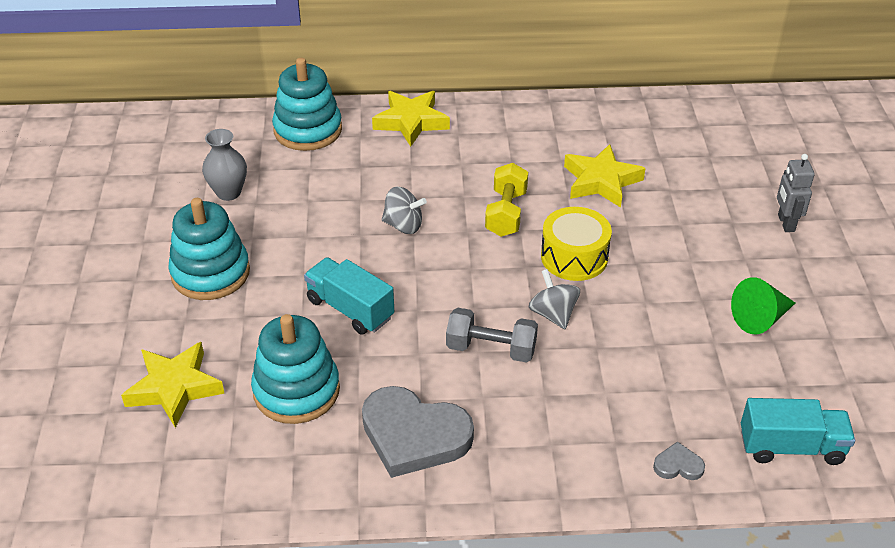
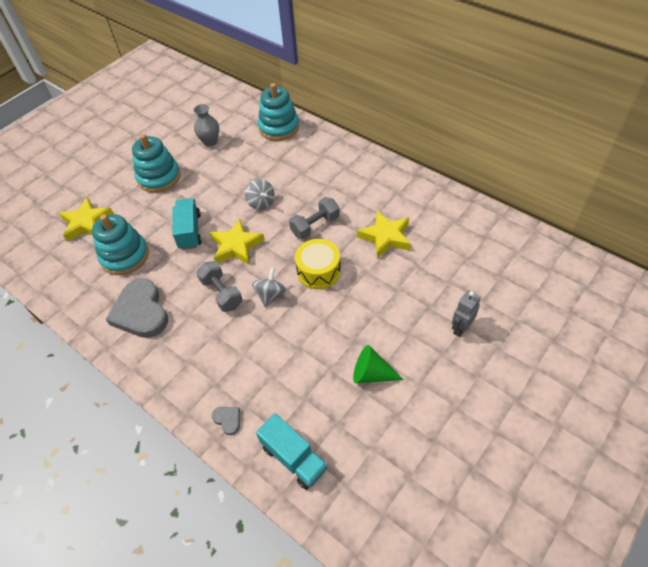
camera: 45 degrees right, 10 degrees up
(411, 122) = (330, 148): yellow star -> yellow star (236, 246)
(506, 213) = (315, 226): yellow dumbbell -> grey dumbbell

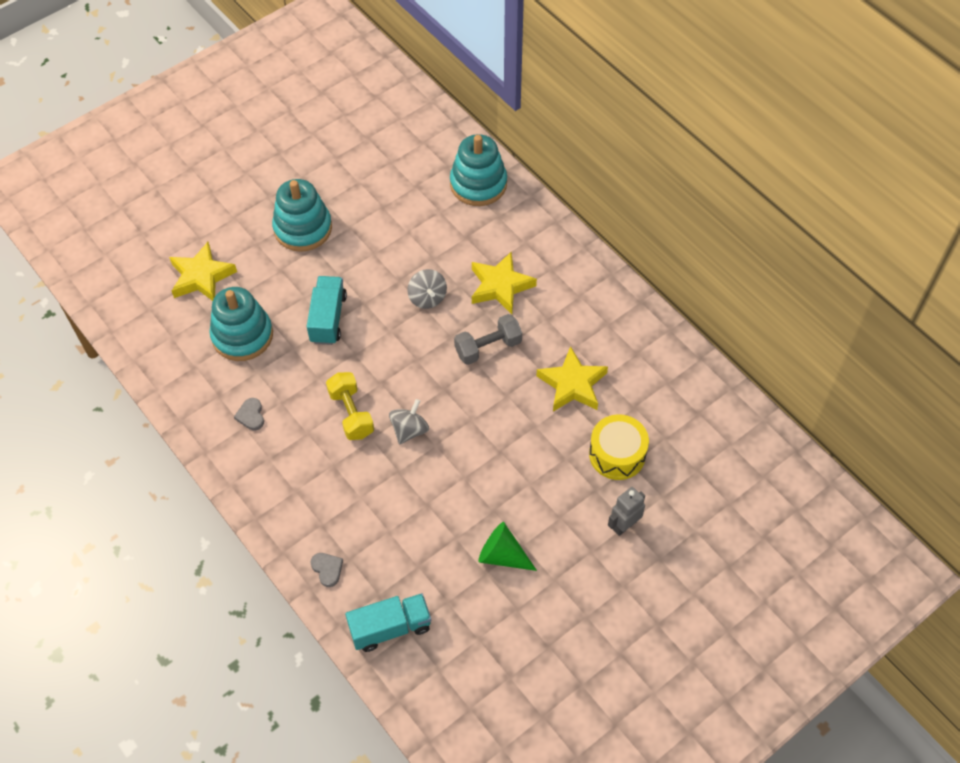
camera: 10 degrees right, 5 degrees up
(141, 312) = (251, 415): grey heart -> grey heart, size x0.42
(210, 141) = (380, 186): grey vase -> none
(221, 293) = (351, 413): grey dumbbell -> yellow dumbbell
(236, 246) = (382, 354): yellow star -> yellow star (500, 286)
(294, 458) = (390, 628): turquoise truck -> turquoise truck turned 75 degrees counterclockwise
(318, 271) = (475, 412): yellow drum -> yellow drum (617, 454)

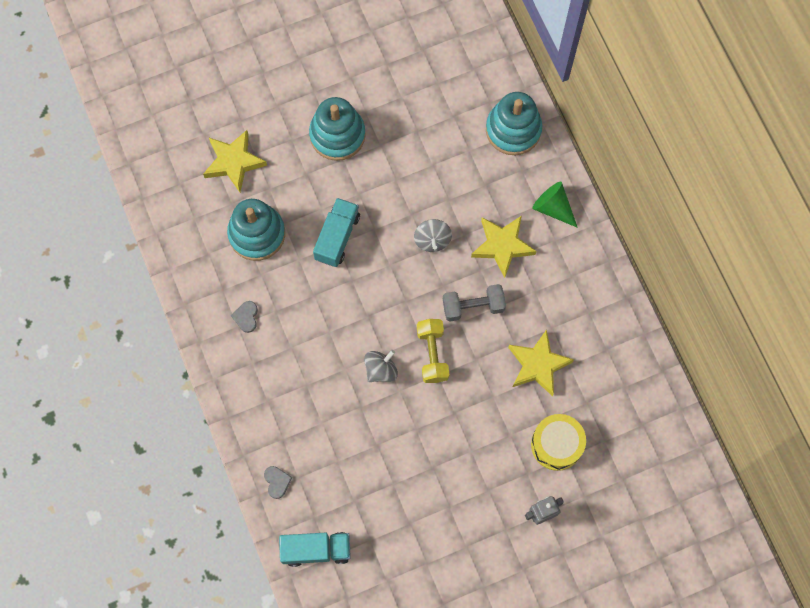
camera: 15 degrees right, 15 degrees up
(351, 413) = (334, 339): yellow dumbbell -> yellow dumbbell (432, 354)
(502, 555) = (428, 511): green cone -> green cone (553, 207)

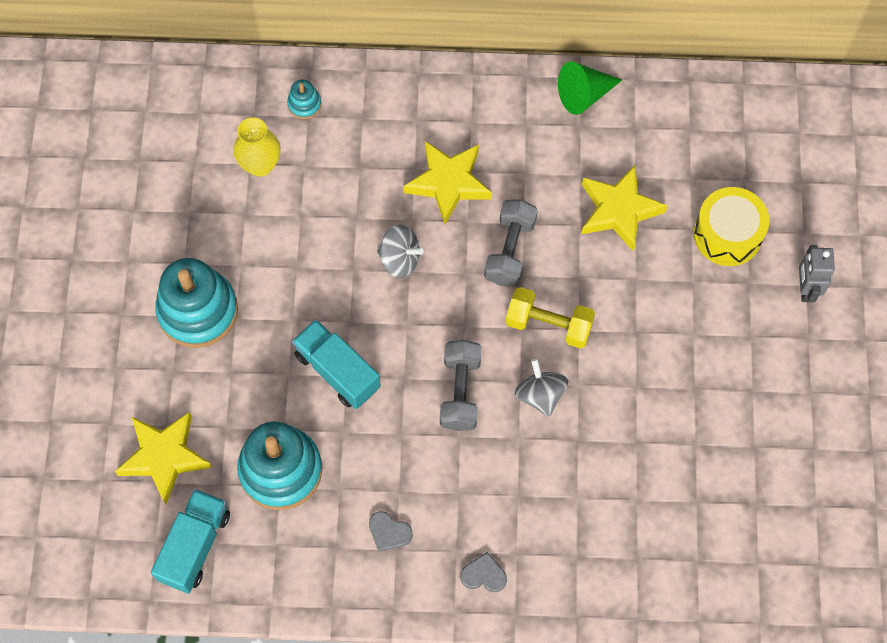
camera: 65 degrees left, 5 degrees down
(277, 482) = (631, 588): grey heart -> grey heart (484, 575)
(316, 550) = (741, 576): turquoise truck -> turquoise truck (194, 546)
(359, 319) = (460, 391): none -> grey dumbbell
(456, 123) = (260, 165): none -> yellow vase
(513, 130) = (304, 104): turquoise stacking toy -> turquoise stacking toy, size x0.44
(553, 207) = (428, 105): green cone -> green cone (584, 95)

